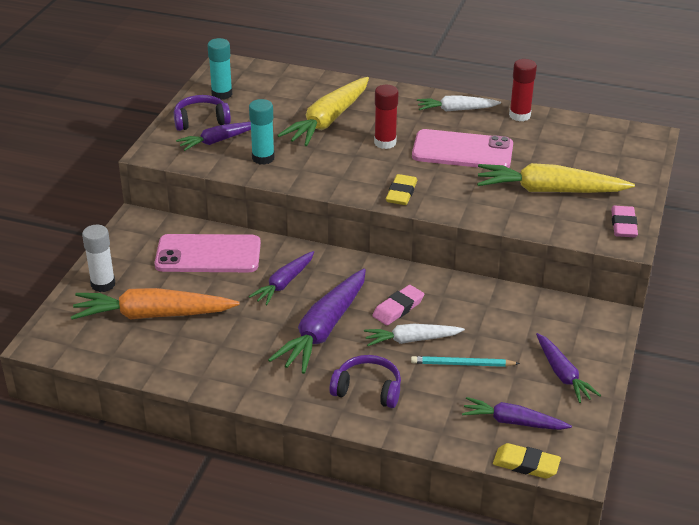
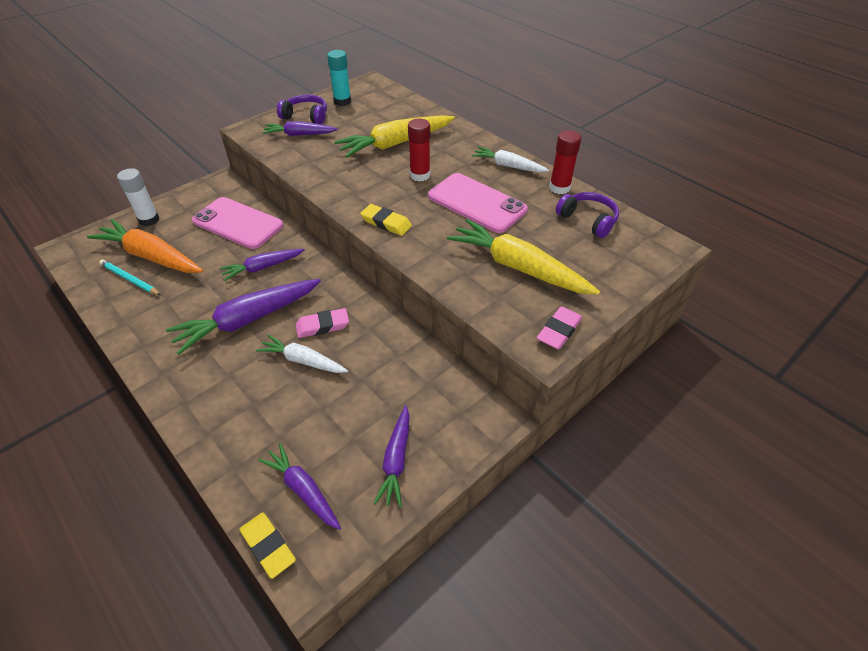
camera: 30 degrees right, 10 degrees up
(263, 158) = (315, 158): turquoise glue stick -> none
(367, 390) = (221, 392): purple headphones -> purple headphones (588, 220)
(401, 193) = (386, 223): yellow eraser -> yellow eraser turned 75 degrees clockwise
(462, 364) = (319, 405): turquoise pencil -> turquoise pencil (130, 279)

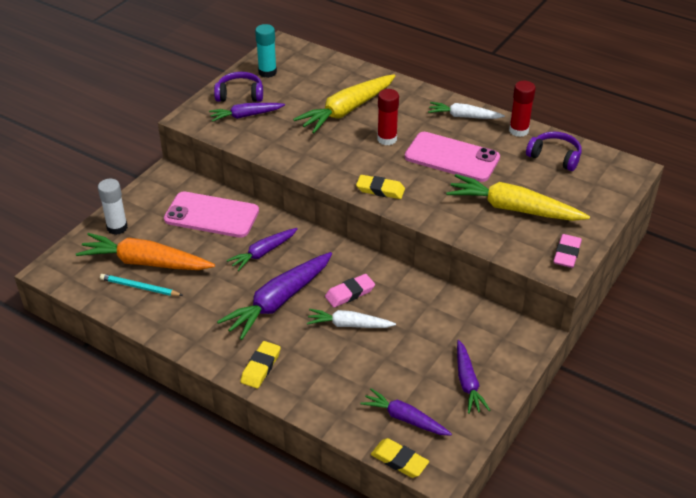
camera: 15 degrees left, 5 degrees down
(188, 388) = (261, 367): none -> yellow eraser

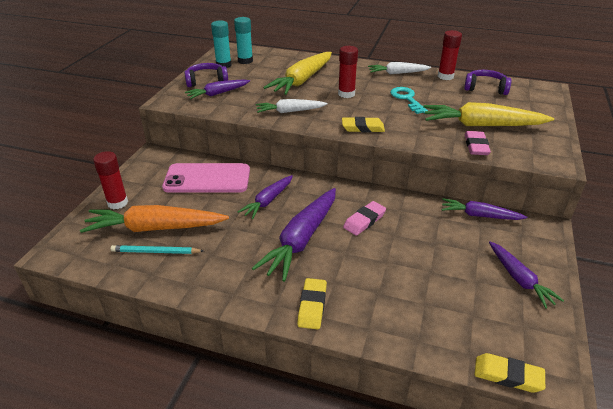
camera: 15 degrees left, 5 degrees down
(117, 228) = (117, 203): white glue stick -> red glue stick
(294, 69) = (245, 61): none -> turquoise glue stick
(349, 325) = (378, 248): white carrot -> white carrot (290, 111)
(404, 418) = (484, 328): purple carrot -> purple carrot (479, 215)
(452, 157) = (407, 99): pink phone -> turquoise key
(566, 254) = (551, 150): pink eraser -> pink eraser (476, 146)

